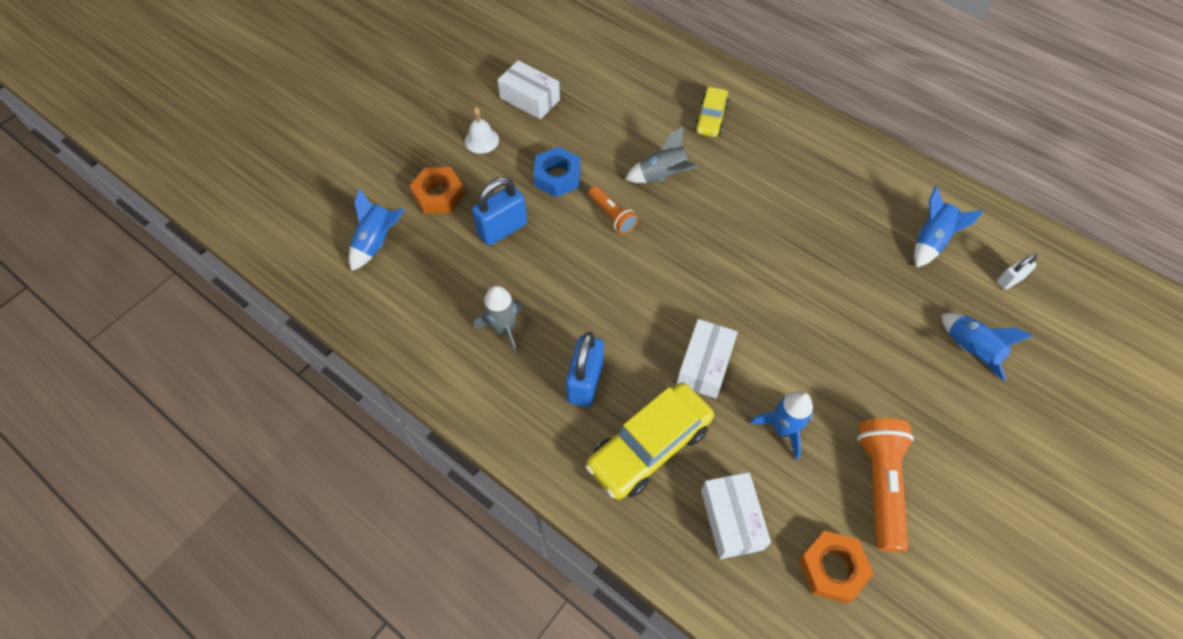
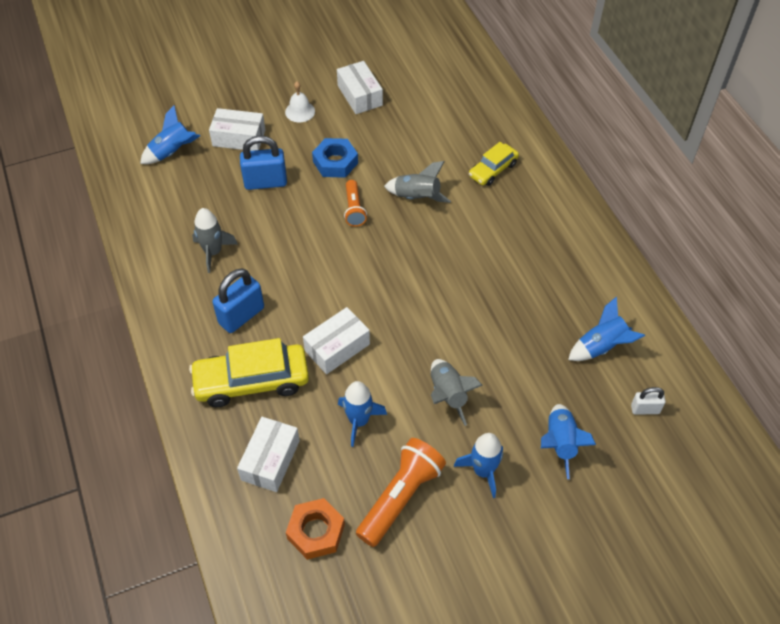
camera: 30 degrees right, 5 degrees down
(438, 195) = (239, 138): orange nut -> white box
(841, 357) = (448, 395): none -> grey rocket
(929, 415) = (483, 471): none -> blue rocket

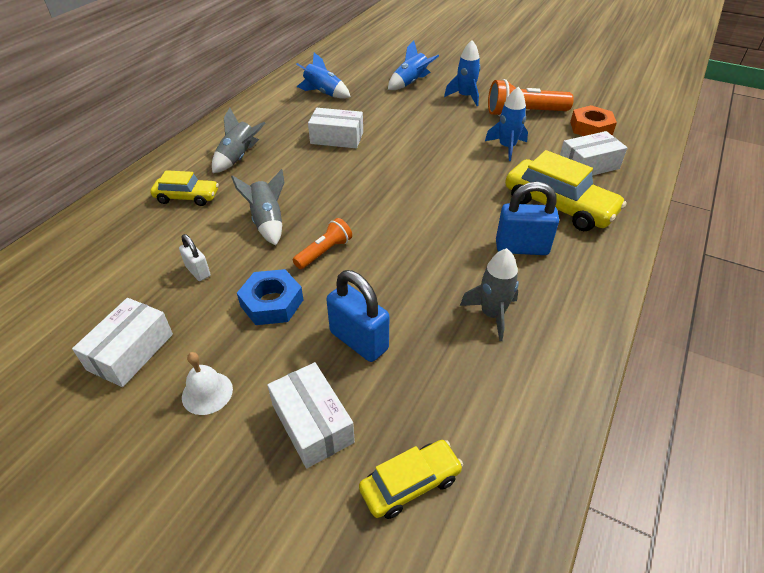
camera: 130 degrees left, 10 degrees down
(172, 152) = (410, 484): blue rocket -> yellow car
(337, 347) = (471, 184): white box -> white box (337, 138)
(448, 395) = (436, 126): grey rocket -> grey rocket (239, 158)
(645, 409) = (351, 69): white padlock -> white padlock (198, 271)

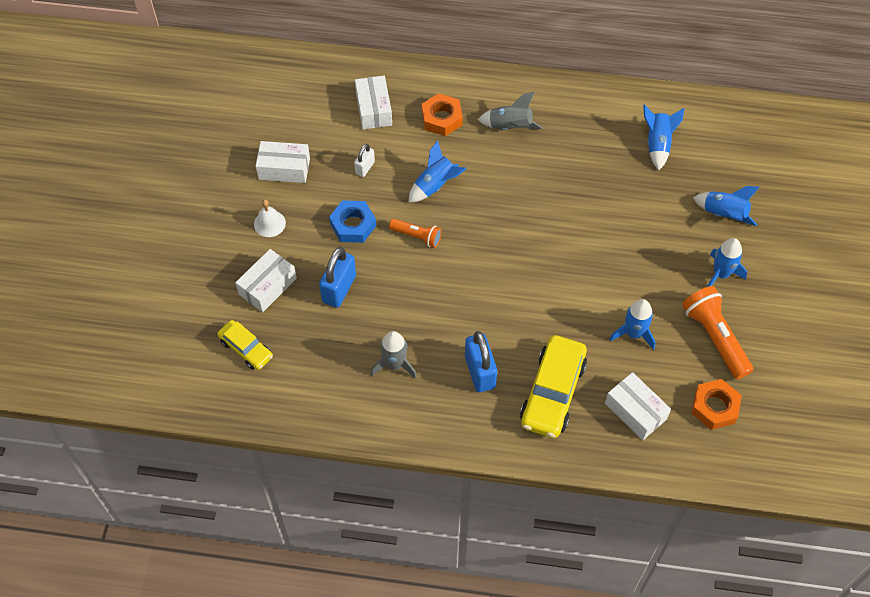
camera: 70 degrees right, 15 degrees up
(187, 197) = (441, 118): yellow car -> orange nut
(267, 222) = (435, 185): grey rocket -> blue rocket
(337, 138) = (579, 187): white box -> white box (374, 109)

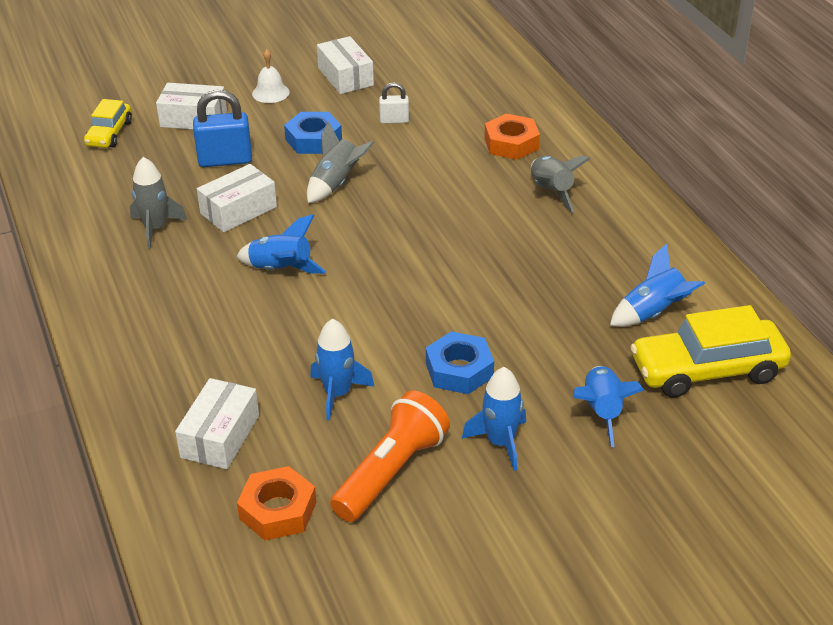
camera: 60 degrees right, 20 degrees down
(374, 109) = (476, 99): white box -> white box (238, 210)
(417, 236) = (336, 184): orange flashlight -> grey rocket
(435, 185) = (415, 171): blue rocket -> blue rocket (281, 269)
(480, 372) = (189, 290): blue padlock -> none
(552, 393) = (199, 356): yellow car -> yellow car (707, 370)
(649, 262) = (459, 370): none -> blue nut

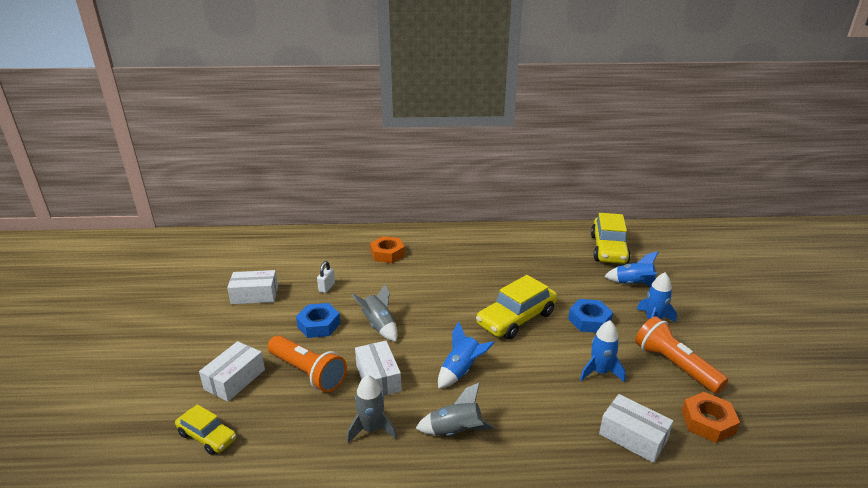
camera: 70 degrees left, 10 degrees down
(225, 160) = (308, 373): blue padlock -> orange flashlight
(270, 93) = (239, 332): white bell -> none
(420, 296) = (516, 318): none -> yellow car
(551, 192) = (443, 253): grey rocket -> grey rocket (455, 432)
(653, 313) = (561, 251): blue rocket -> none

